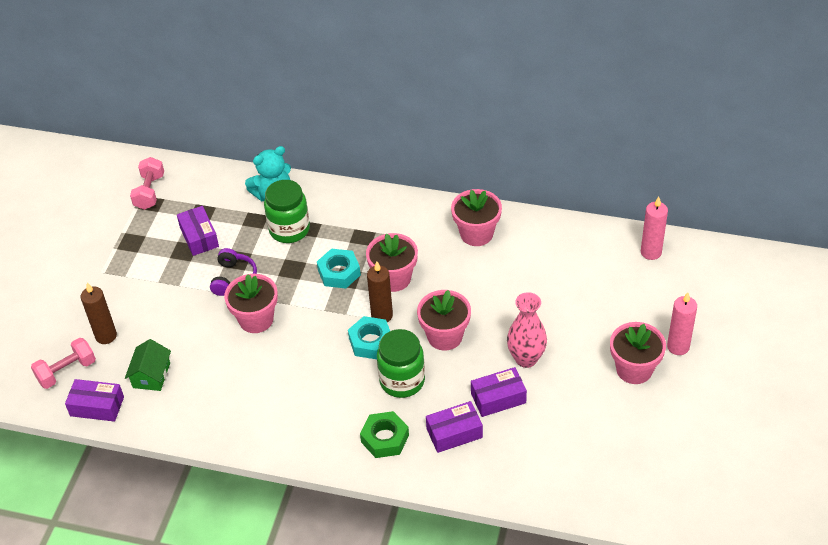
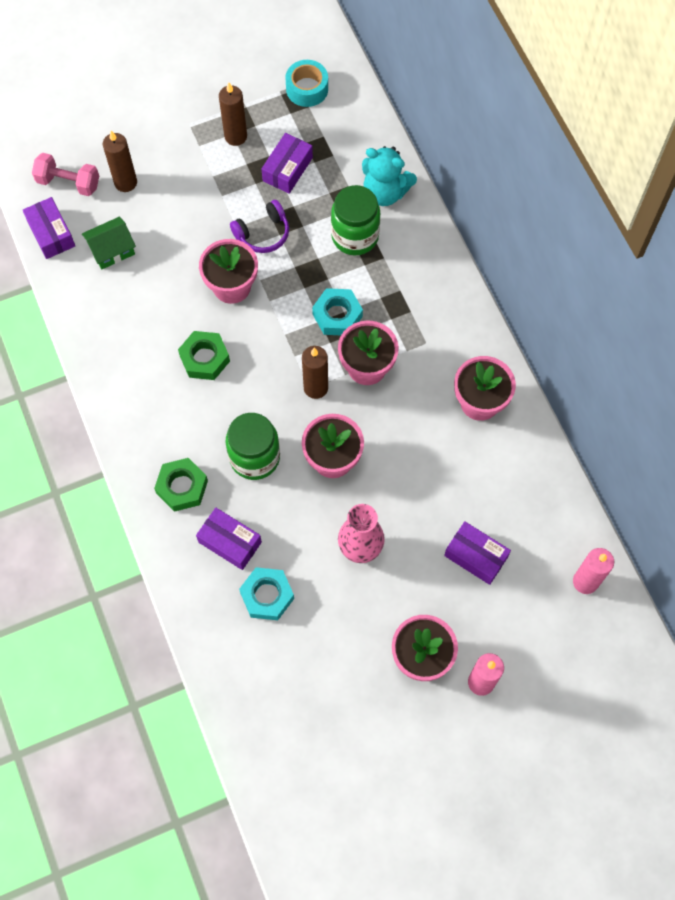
camera: 50 degrees right, 20 degrees up
(141, 251) = (235, 136): none -> brown candle
(149, 192) = (307, 89): pink dumbbell -> turquoise tape
(296, 367) = (204, 358): none -> green nut
(370, 342) = (278, 400): turquoise nut -> turquoise nut (267, 596)
(498, 398) = (296, 554): purple box -> purple box (476, 556)

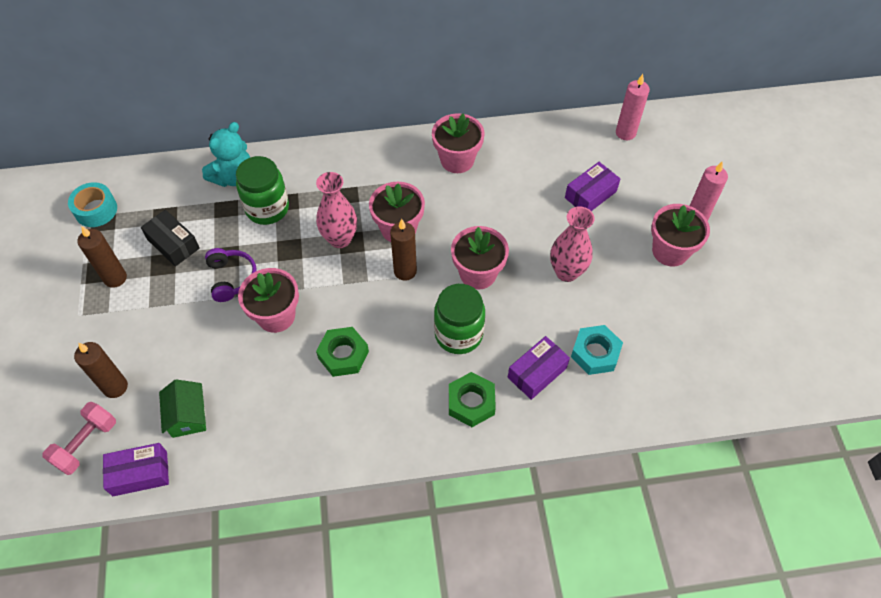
camera: 75 degrees left, 10 degrees down
(287, 169) = (173, 244): purple box -> black box
(337, 315) = (340, 239): turquoise nut -> pink vase

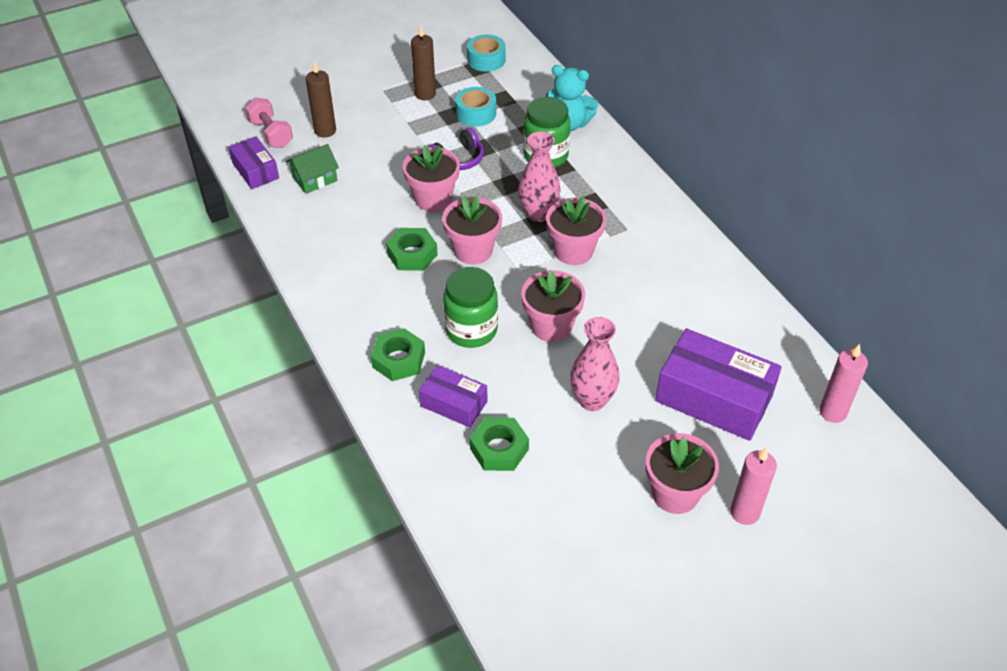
camera: 70 degrees right, 10 degrees down
(86, 444) = (271, 134): pink dumbbell -> pink dumbbell turned 45 degrees clockwise
(173, 244) = (476, 113): black box -> turquoise tape
(405, 271) = (525, 270): brown candle -> none
(457, 160) = (689, 271): pink flower pot -> pink flower pot (473, 250)
(590, 194) = (713, 398): purple box -> purple box, size x1.77
(595, 353) = (499, 449): turquoise nut -> green nut

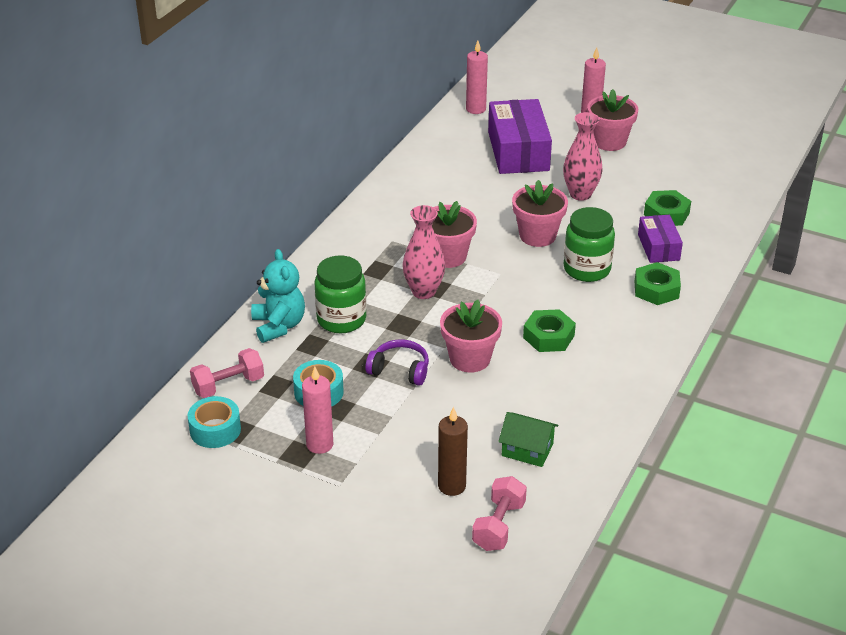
camera: 125 degrees left, 10 degrees down
(255, 171) = (562, 500): purple box -> none
(425, 94) = (319, 444): brown candle -> pink candle
(473, 250) = (506, 306): pink flower pot -> none
(525, 79) = (228, 385): none -> pink dumbbell

